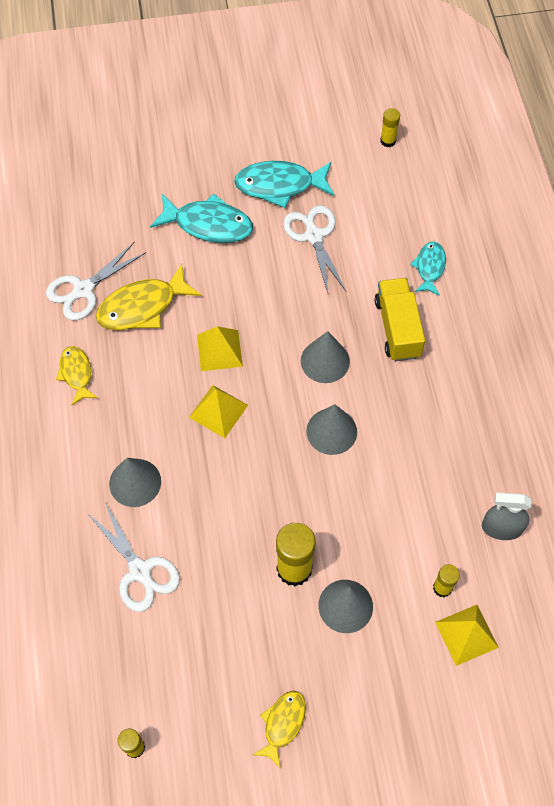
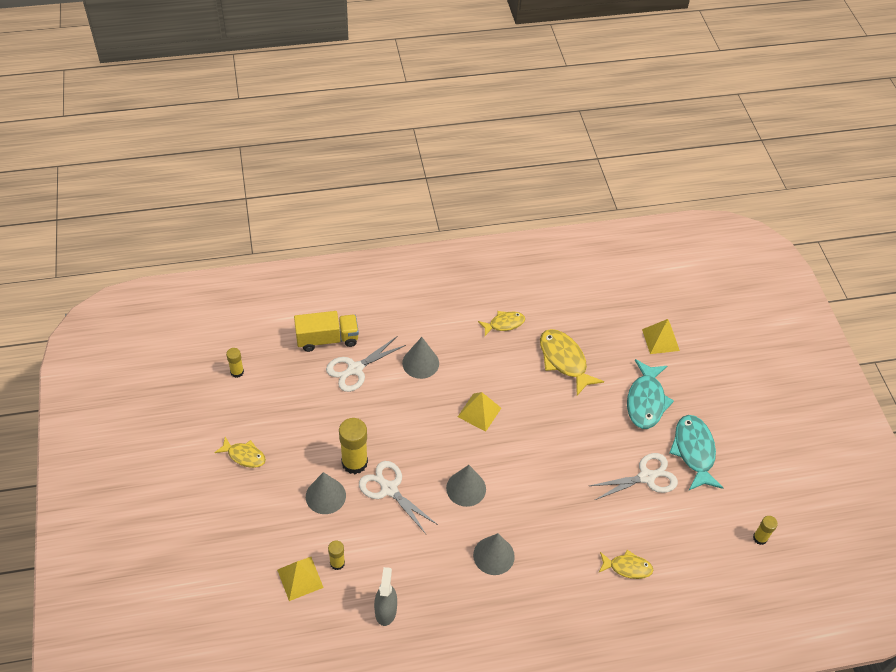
camera: 85 degrees right, 10 degrees down
(83, 290) = (574, 323): white scissors -> white scissors (389, 489)
(219, 350) = (531, 411): yellow pyramid -> yellow pyramid (660, 340)
(325, 361) = (528, 484): grey cone -> grey cone (493, 555)
(397, 328) = (563, 539): yellow truck -> yellow truck (327, 339)
(429, 267) = (627, 567): turquoise fish -> yellow fish

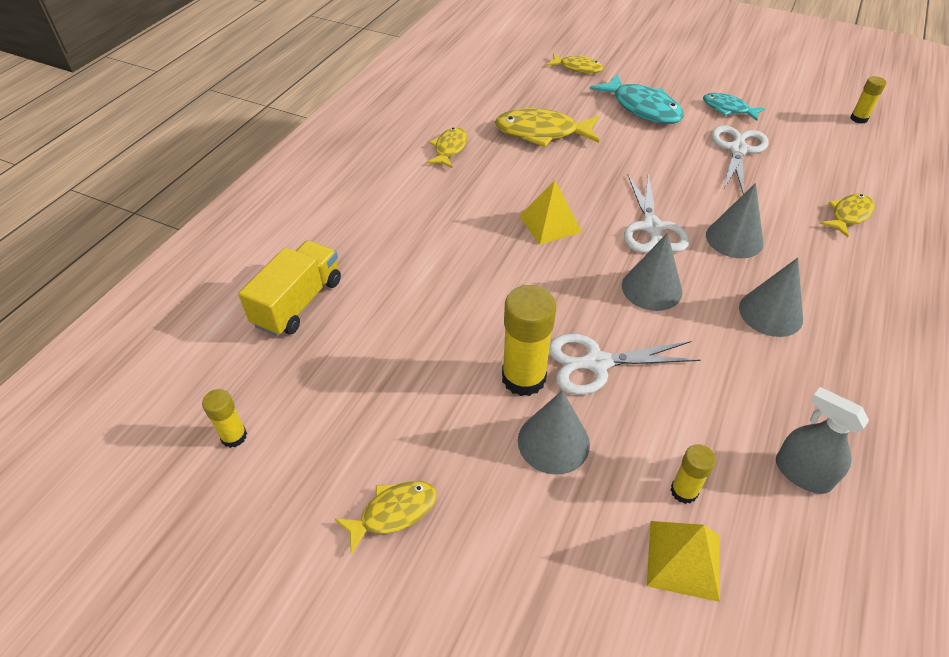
camera: 50 degrees left, 5 degrees down
(355, 369) = (375, 299): white scissors -> white scissors (652, 227)
(420, 363) = (431, 236): grey cone -> grey cone (734, 239)
(660, 340) = (577, 68): yellow pyramid -> yellow fish
(694, 451) = (728, 109): turquoise fish -> turquoise fish, size x0.60

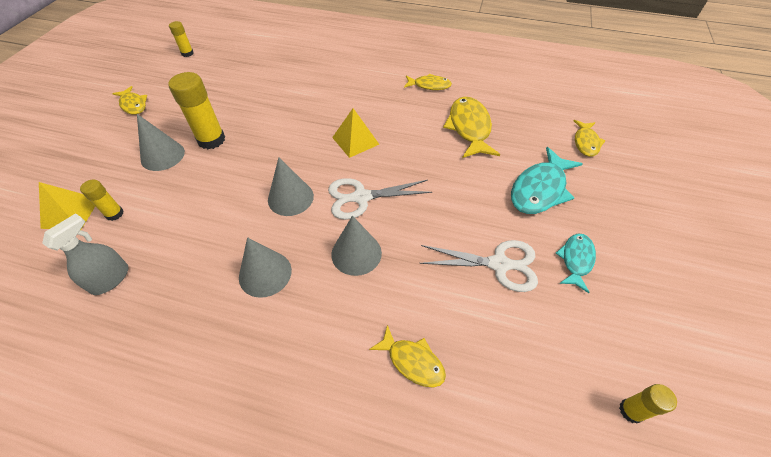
camera: 80 degrees right, 5 degrees up
(298, 303) = (272, 54): yellow truck -> none
(596, 363) = (220, 171): white scissors -> none

